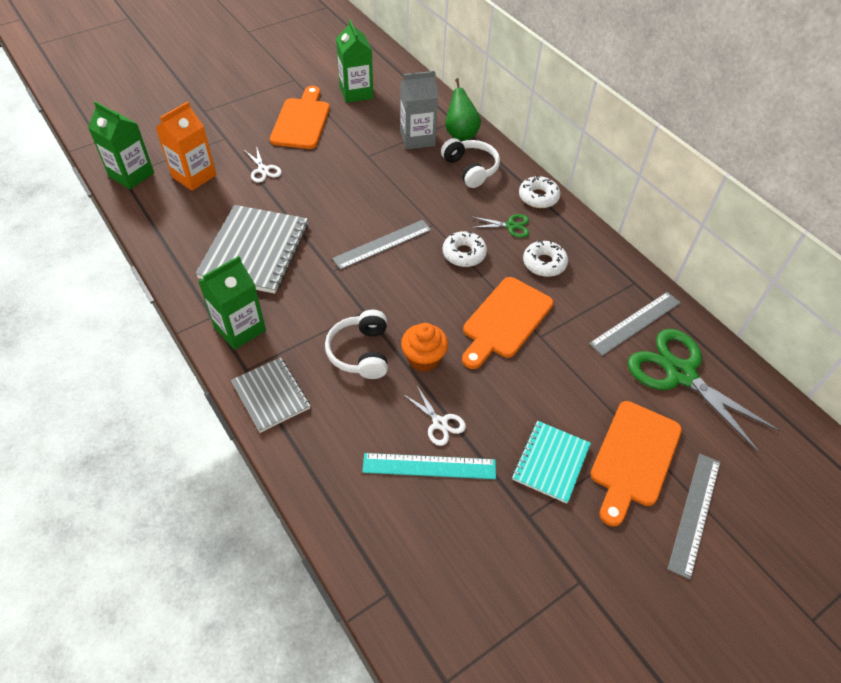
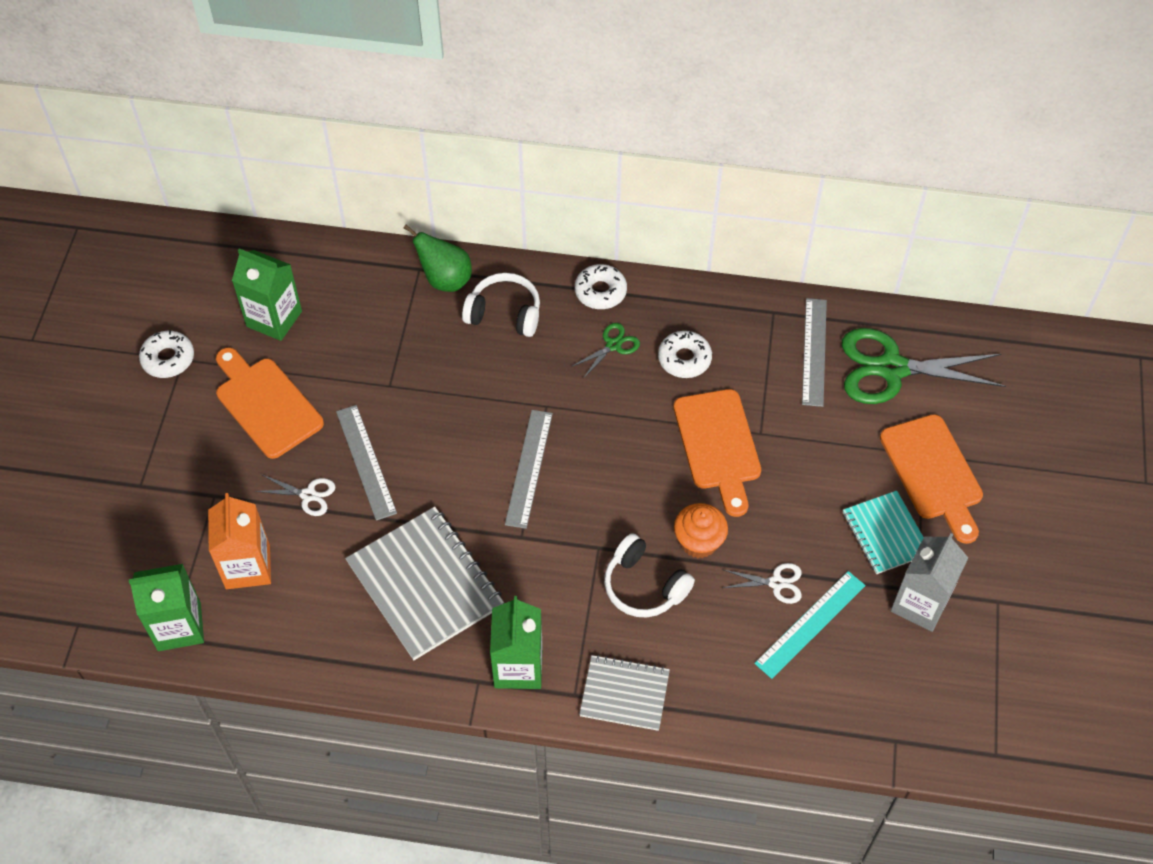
camera: 45 degrees left, 5 degrees up
(417, 138) = (410, 322): grey carton -> grey carton (920, 603)
(464, 254) = (609, 412): white donut -> white donut (168, 359)
(694, 513) = (1012, 476): grey ruler -> grey ruler (365, 462)

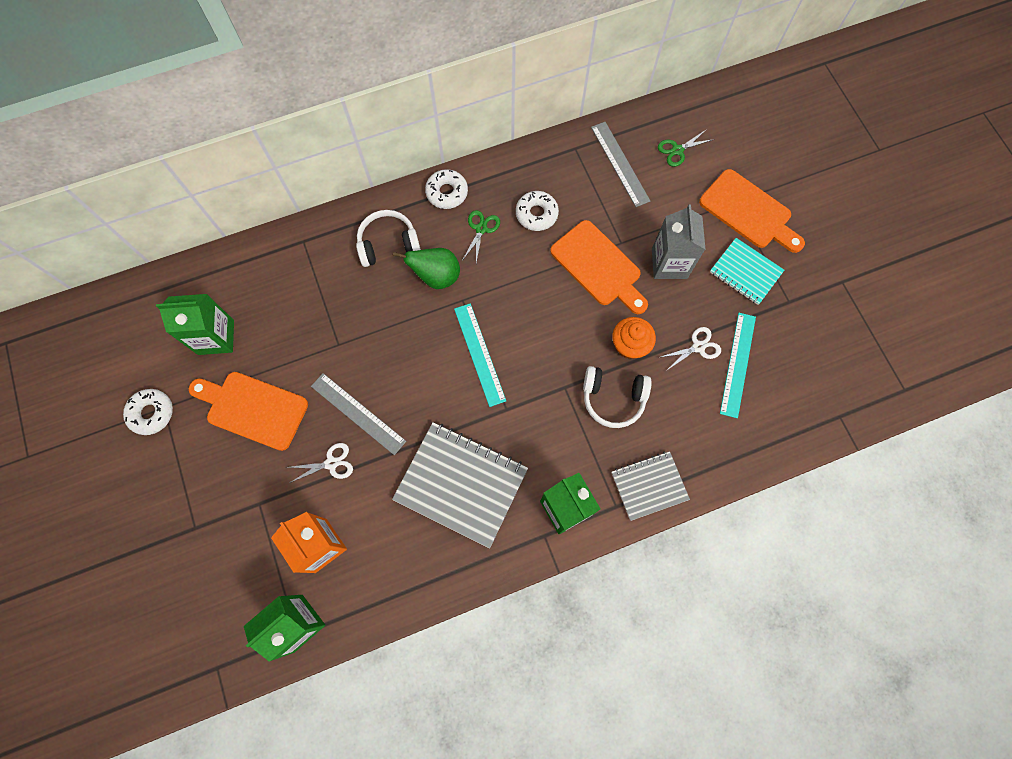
camera: 30 degrees left, 15 degrees up
(445, 280) = (328, 240): green pear -> green pear (436, 276)
(528, 468) = (479, 354): grey ruler -> turquoise ruler
(892, 368) = (677, 150): green scissors -> green scissors, size x0.46
(920, 603) = (796, 310): grey carton -> grey carton (669, 263)

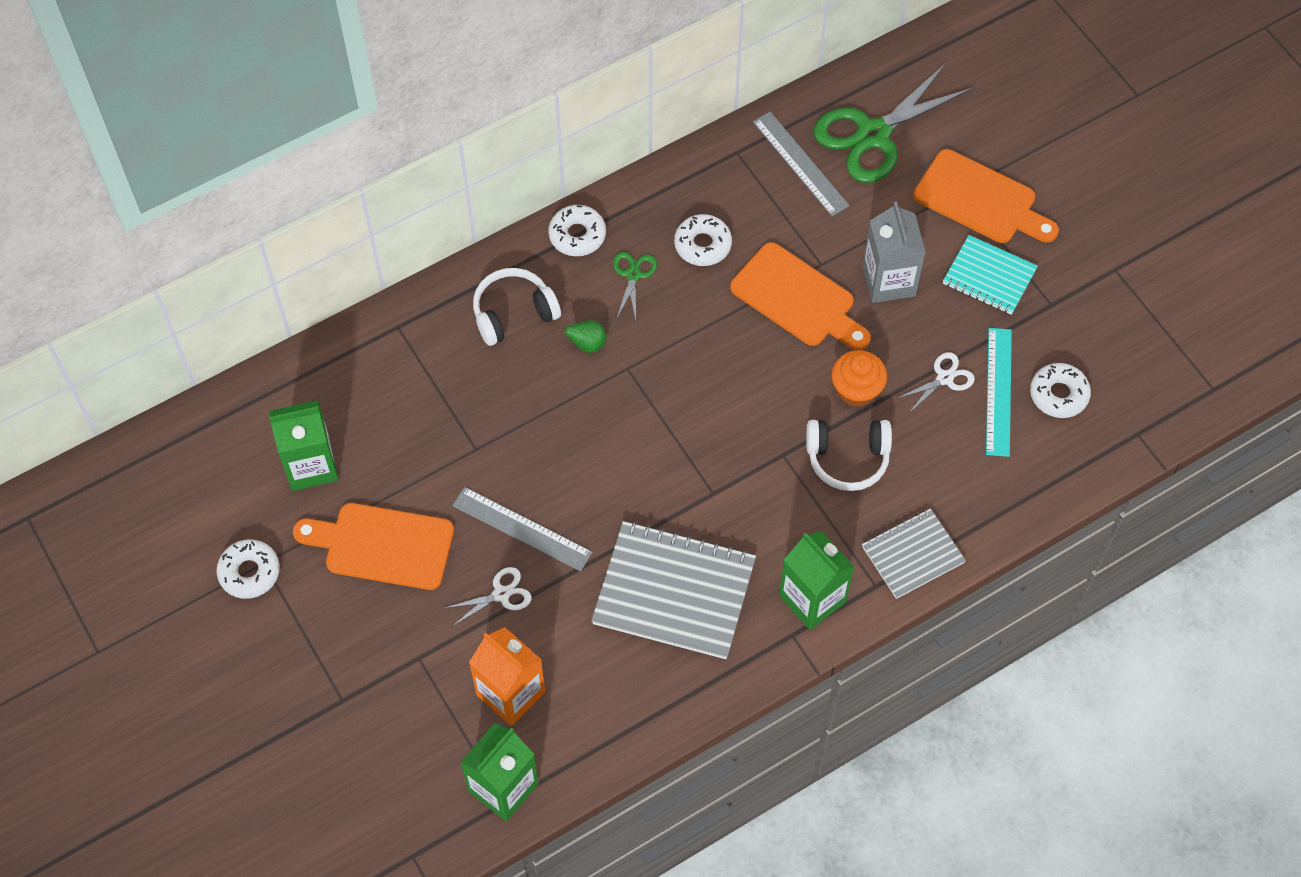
camera: 10 degrees left, 10 degrees down
(436, 276) = (587, 344): green pear -> green pear, size x0.60
(479, 354) = (664, 431): turquoise ruler -> none
(677, 150) = (873, 134): green scissors -> green scissors, size x2.19
(783, 374) = (1058, 394): none -> white donut

